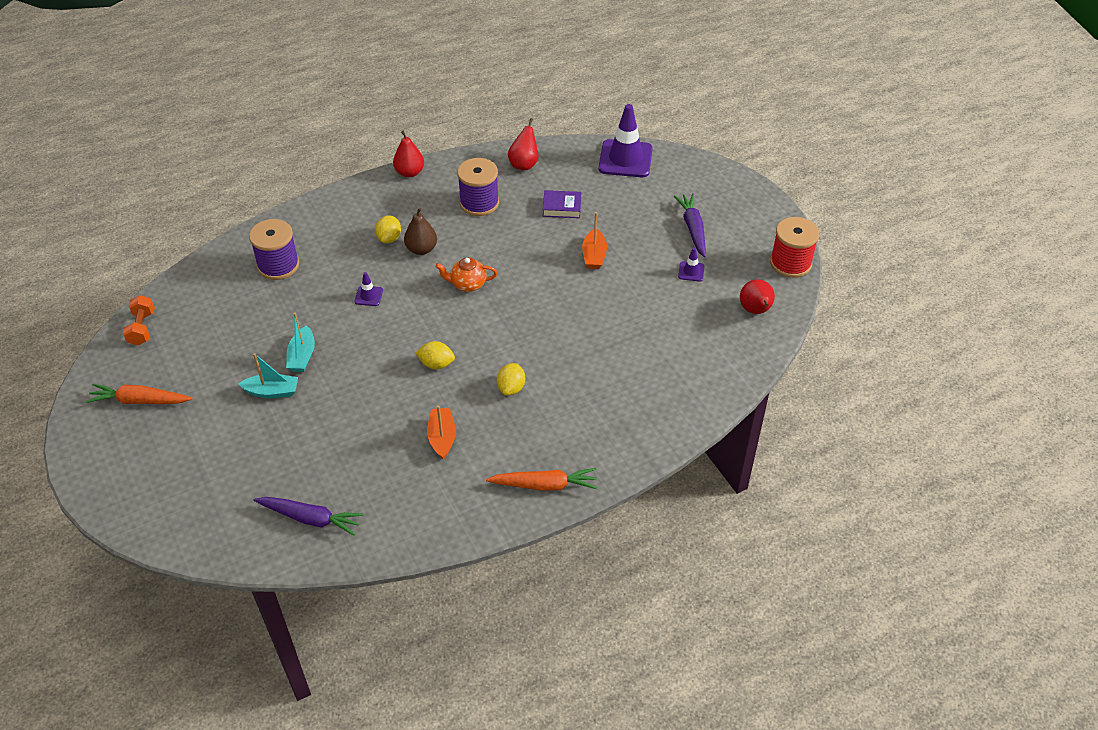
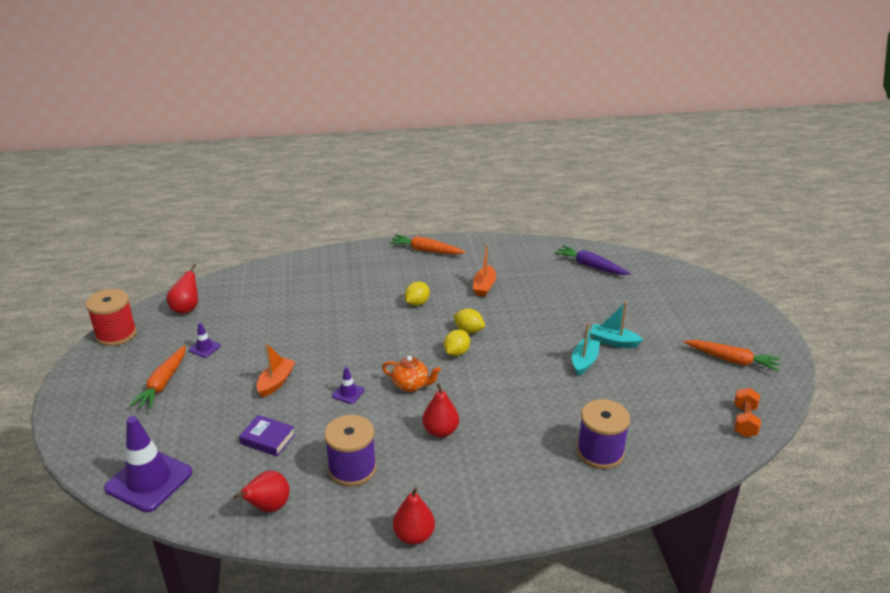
camera: 160 degrees left, 15 degrees down
(368, 296) = (510, 398): purple traffic cone -> purple traffic cone (348, 393)
(389, 238) = (470, 452): yellow lemon -> yellow lemon (456, 352)
(421, 249) = (440, 431): brown pear -> red pear
(693, 229) = (163, 383): purple carrot -> orange carrot

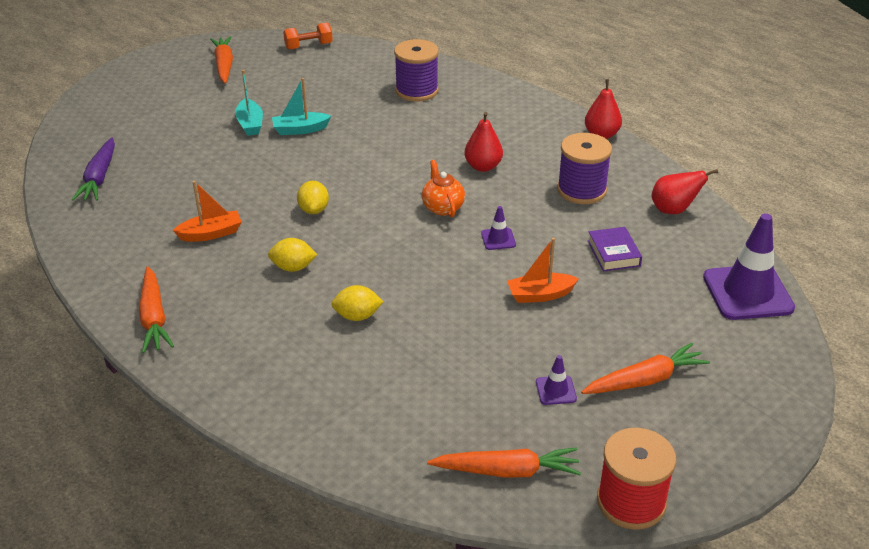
camera: 125 degrees left, 5 degrees up
(186, 308) = (507, 471): red pear -> orange carrot
(456, 352) = (361, 202): yellow lemon -> yellow lemon (357, 316)

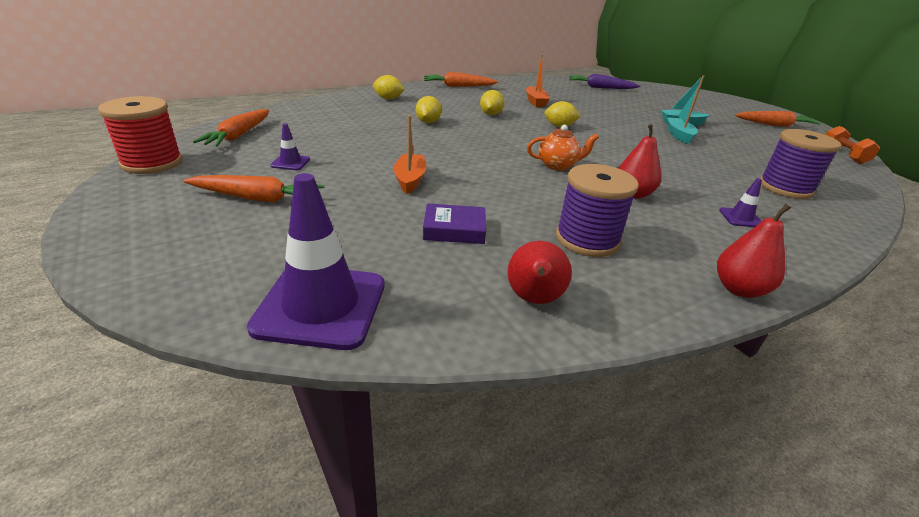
camera: 100 degrees right, 5 degrees down
(265, 378) = (388, 99): none -> yellow lemon
(498, 239) = (502, 178): purple traffic cone -> purple traffic cone (740, 218)
(645, 380) = (258, 198): orange carrot -> orange carrot turned 75 degrees counterclockwise

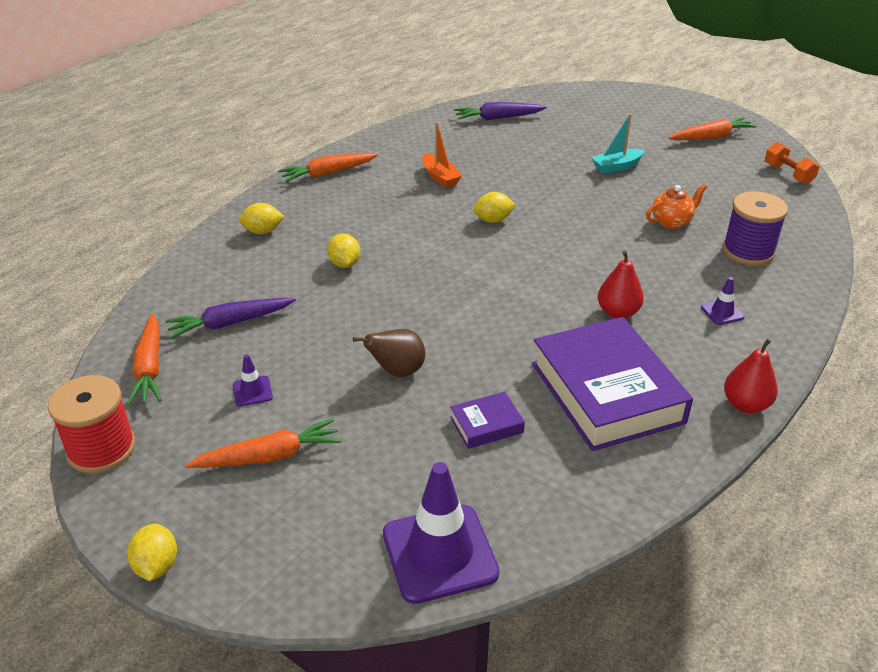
camera: 20 degrees left, 5 degrees up
(317, 129) = (230, 323): none -> purple carrot
(410, 180) = (397, 371): orange boat -> brown pear
(490, 114) = (404, 222): yellow lemon -> yellow lemon (157, 566)
(533, 299) = (598, 479): red pear -> none
(557, 165) = (527, 293): orange teapot -> orange teapot (672, 222)
(587, 239) = (606, 392): purple spool -> purple book
(679, 135) = (623, 193): turquoise boat -> none

